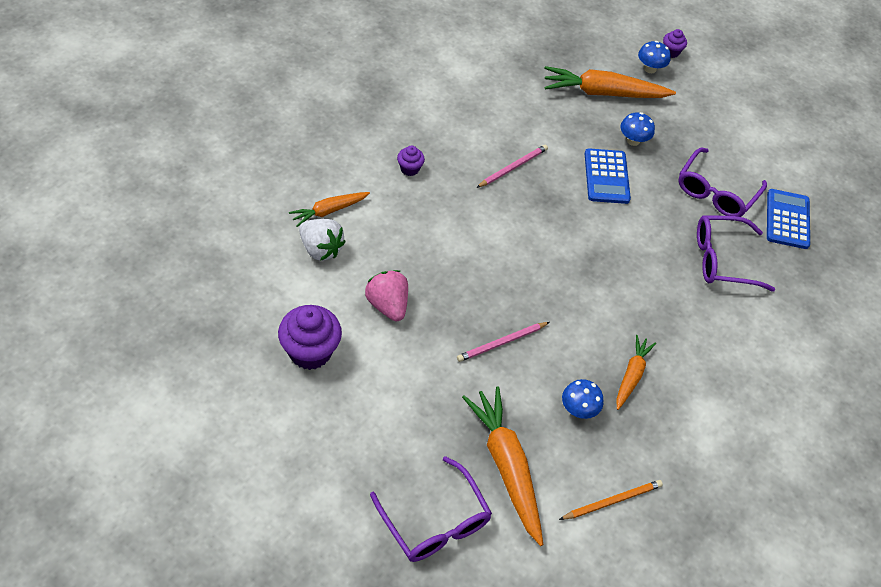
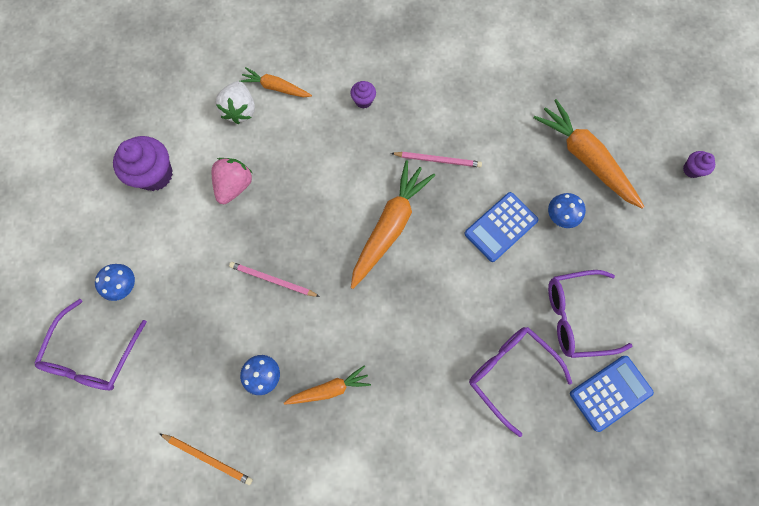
camera: 55 degrees right, 20 degrees up
(506, 466) = (174, 365): orange carrot -> orange carrot (389, 226)
(650, 68) = (653, 169): blue mushroom -> blue mushroom (125, 285)

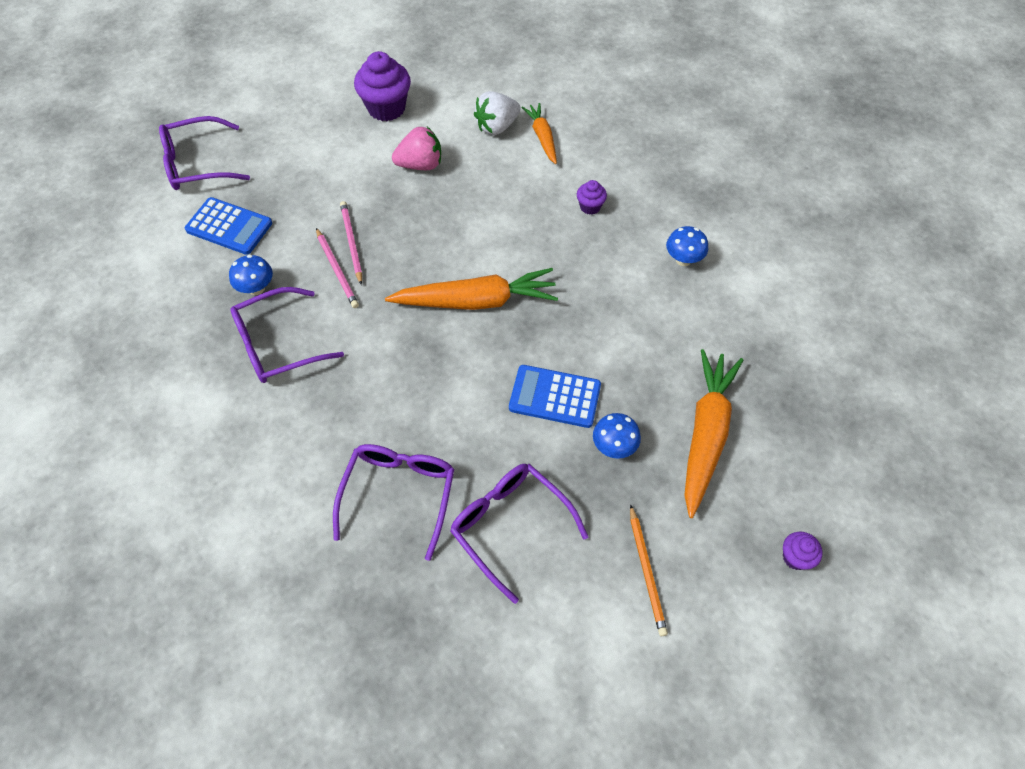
camera: 55 degrees right, 15 degrees down
(125, 285) = (271, 148): blue mushroom -> blue mushroom (683, 259)
(208, 458) = (154, 292): orange pencil -> orange pencil (647, 572)
(329, 389) = (276, 345): orange carrot -> purple glasses
(438, 160) = (581, 301): pink pencil -> pink pencil (337, 270)
(610, 393) = (445, 611): blue calculator -> blue calculator (229, 227)

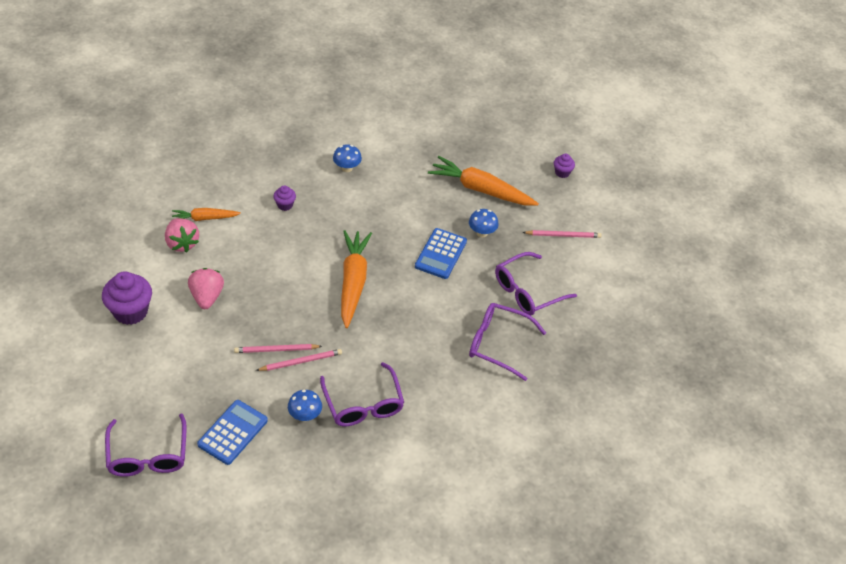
camera: 85 degrees left, 10 degrees down
(497, 127) = (182, 243): white strawberry -> pink strawberry
(647, 572) = (563, 235): orange pencil -> pink pencil

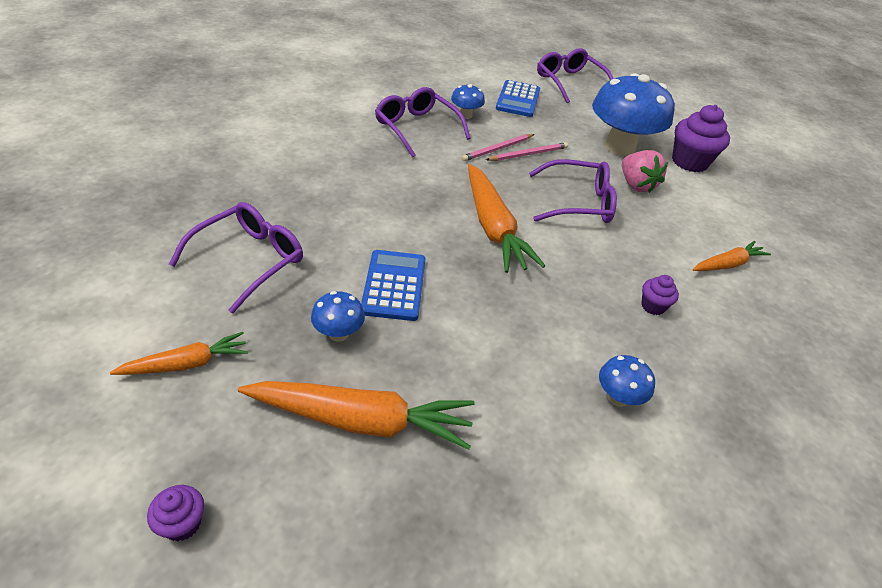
camera: 160 degrees right, 5 degrees down
(181, 342) = (619, 147): none -> blue mushroom
(182, 243) = (718, 230): pink strawberry -> none
(497, 343) = (285, 195): purple glasses -> purple glasses (579, 203)
(563, 235) = (186, 364): pink pencil -> orange carrot

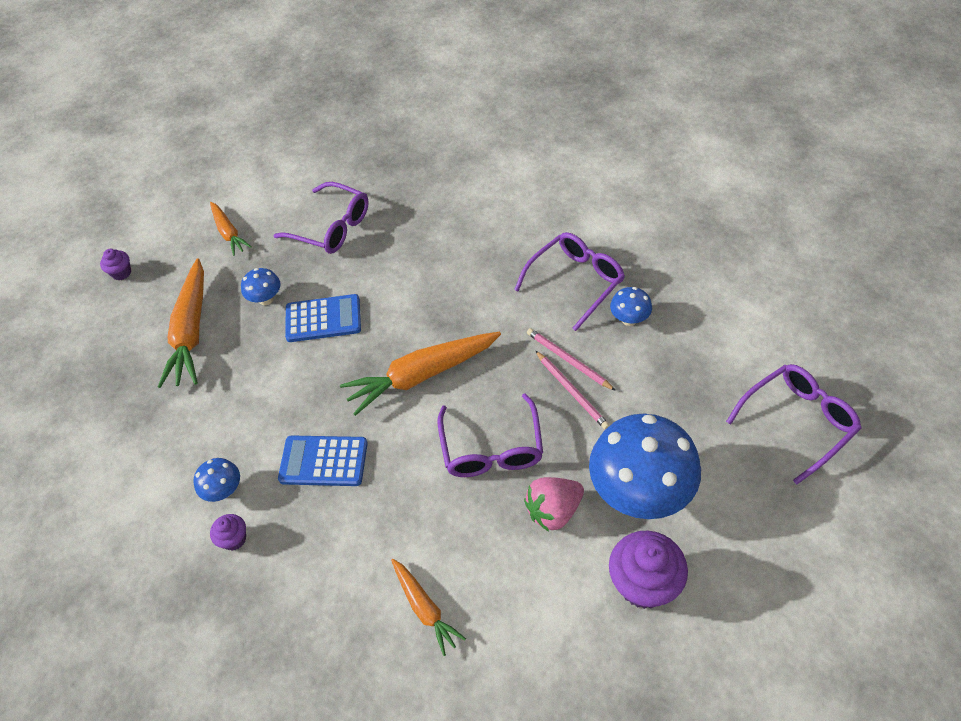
camera: 90 degrees right, 10 degrees up
(518, 99) = (703, 366): blue calculator -> blue calculator (323, 461)
(653, 306) = (338, 522): purple cupcake -> purple cupcake (234, 539)

